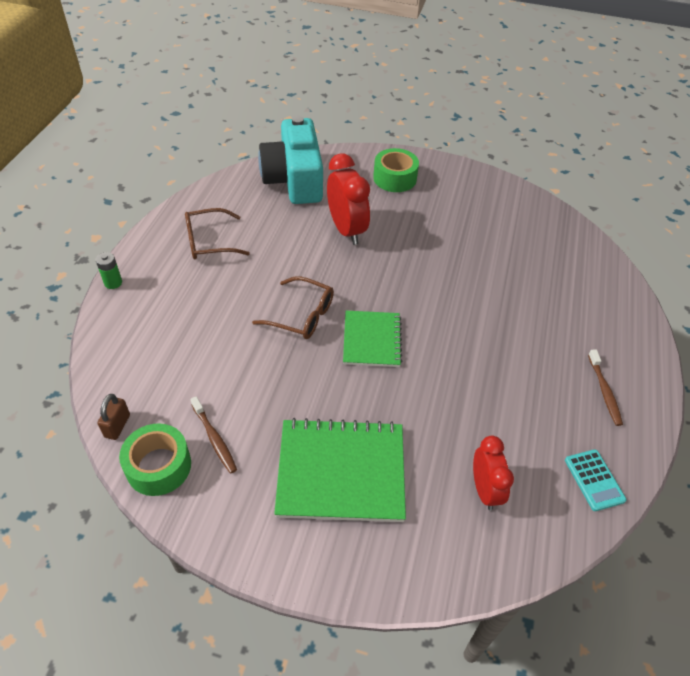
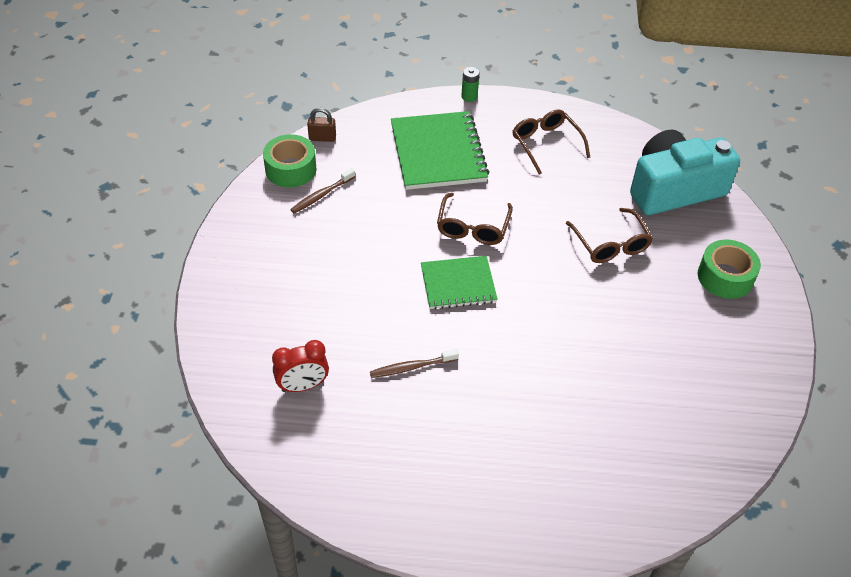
camera: 80 degrees right, 0 degrees up
(341, 472) = (304, 280): green notebook -> green notebook (438, 153)
(346, 230) = (610, 244): red clock -> brown glasses
(594, 480) = (328, 479): turquoise calculator -> none
(604, 391) = (446, 497): brown toothbrush -> brown toothbrush (411, 367)

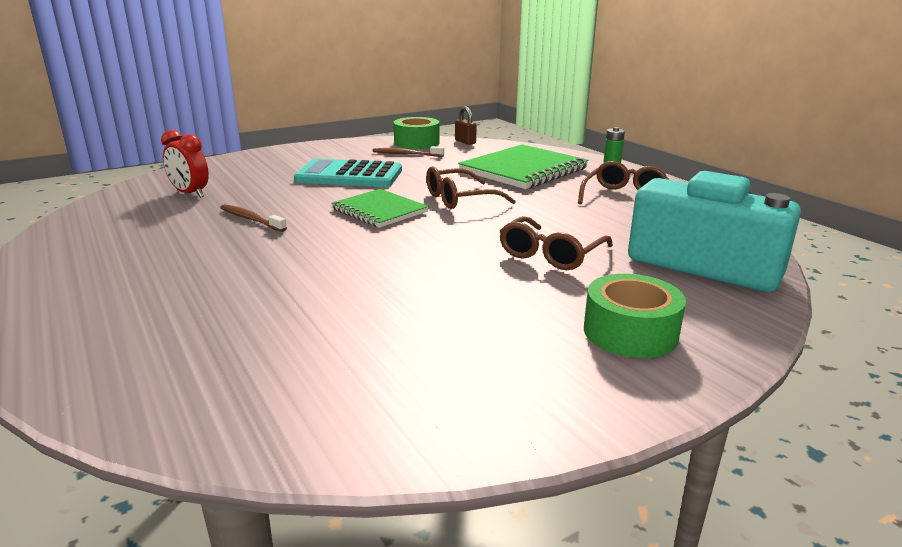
camera: 55 degrees right, 25 degrees down
(350, 261) = (349, 175): none -> turquoise calculator

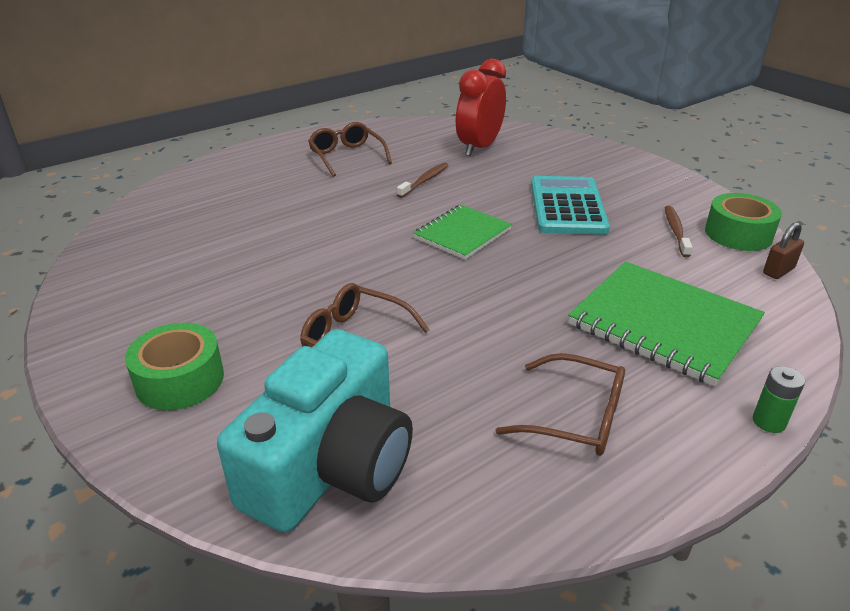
camera: 85 degrees right, 10 degrees up
(190, 194) = (479, 148): red clock -> red clock, size x1.52
(459, 199) = (514, 277): brown glasses -> brown glasses (347, 156)

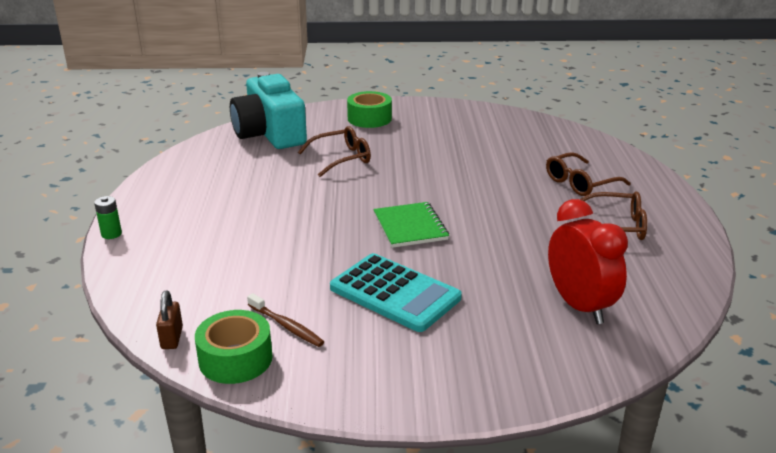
camera: 125 degrees right, 5 degrees down
(424, 181) = (523, 245): brown toothbrush -> none
(576, 417) = (203, 188): brown glasses -> brown glasses (580, 183)
(663, 324) = (211, 249): green notebook -> none

